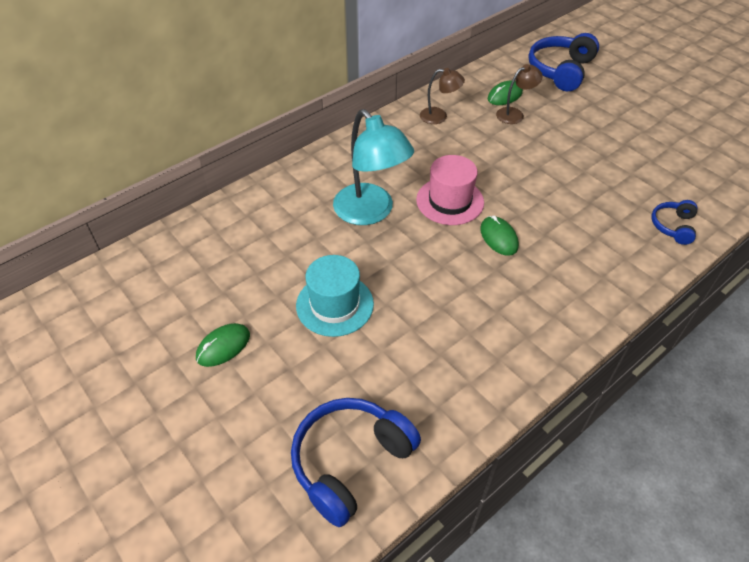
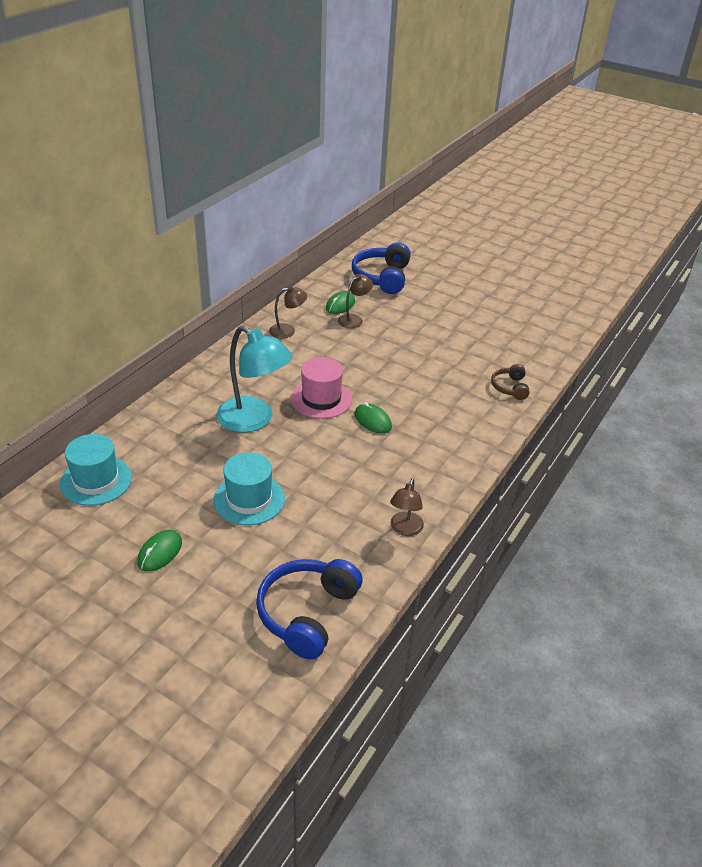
camera: 20 degrees left, 10 degrees down
(191, 250) = (96, 480): none -> turquoise hat
(494, 381) = (405, 529): none -> brown lamp
(673, 226) = (510, 387): blue headphones -> brown headphones

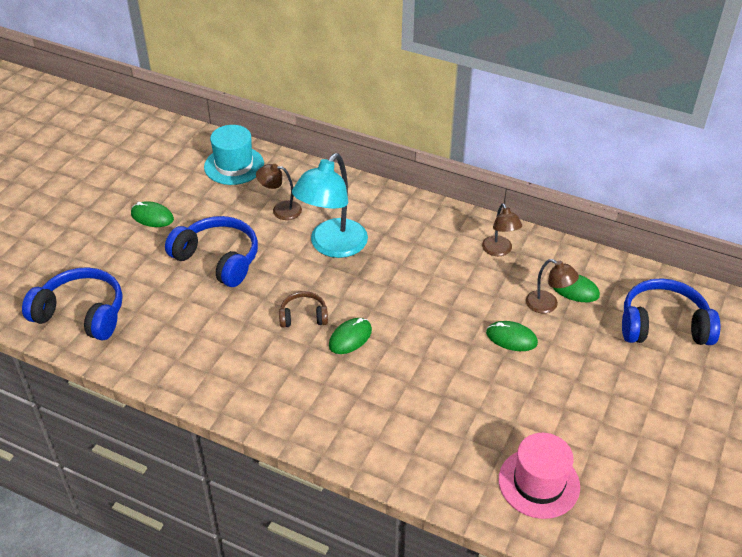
camera: 85 degrees right, 5 degrees up
(249, 499) = (218, 259): turquoise hat -> blue headphones
(321, 399) = (379, 292): pink hat -> pink hat (539, 483)
(385, 340) = (511, 338): none -> green mouse
(405, 529) = (183, 374): brown lamp -> brown lamp (280, 210)
(510, 387) = (448, 472): brown headphones -> brown headphones (303, 316)

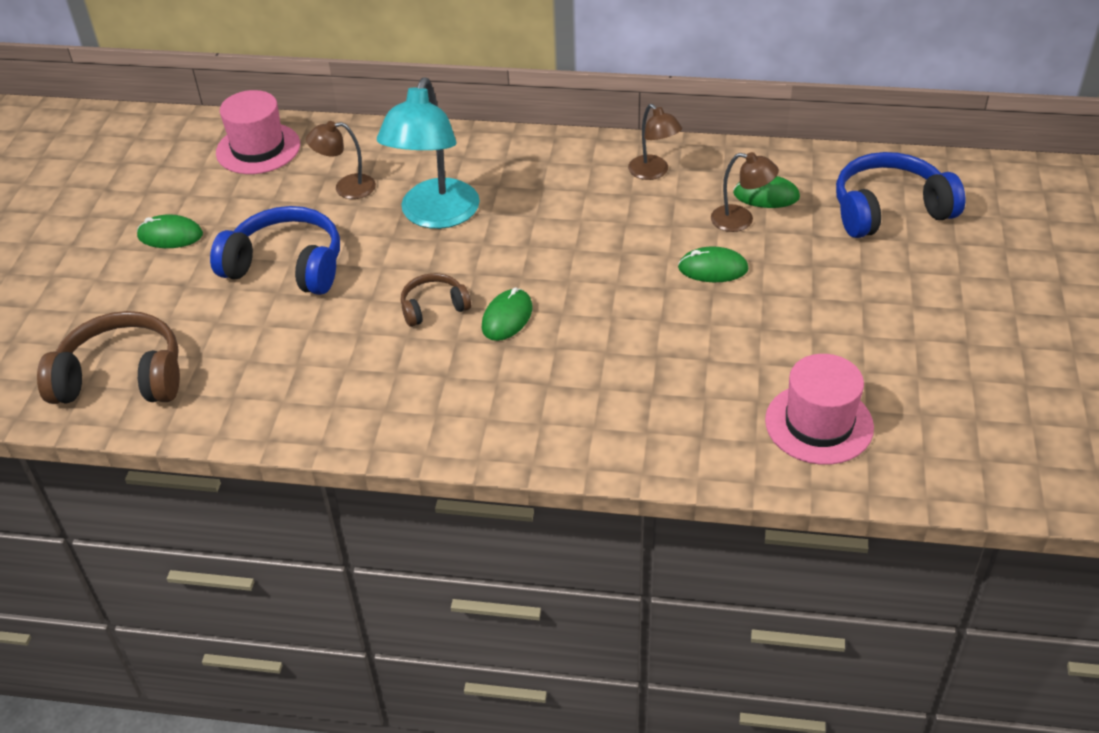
camera: 15 degrees left, 0 degrees up
(81, 314) = (122, 378): blue headphones -> brown headphones
(234, 165) = (258, 148): turquoise hat -> pink hat

